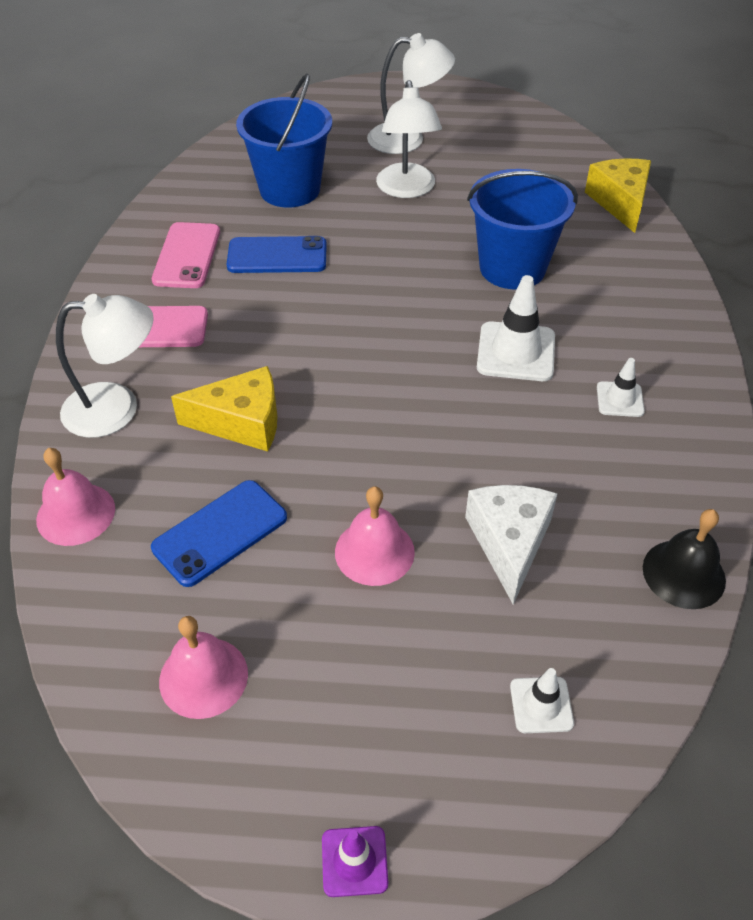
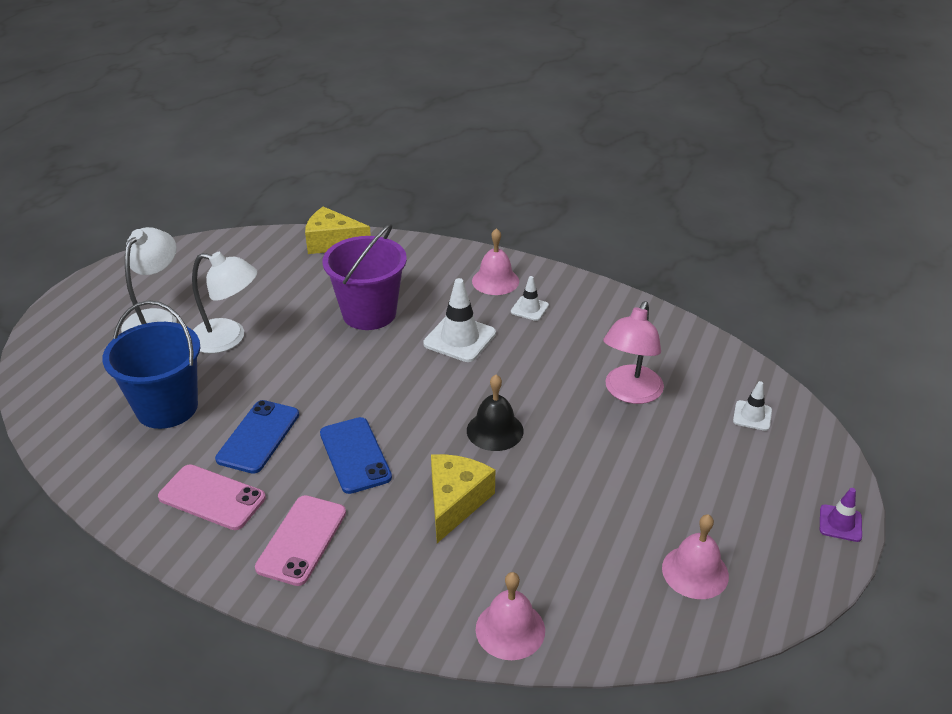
camera: 70 degrees left, 10 degrees down
(117, 408) = (395, 582): white lamp -> none
(220, 533) = (567, 538): blue phone -> blue phone (355, 455)
(374, 551) = (615, 457): pink bell -> pink bell (495, 281)
(509, 543) = (630, 393): white cheese -> pink lamp
(512, 268) = (369, 313): blue bucket -> purple bucket
(684, 574) = (677, 331): black bell -> black bell (495, 430)

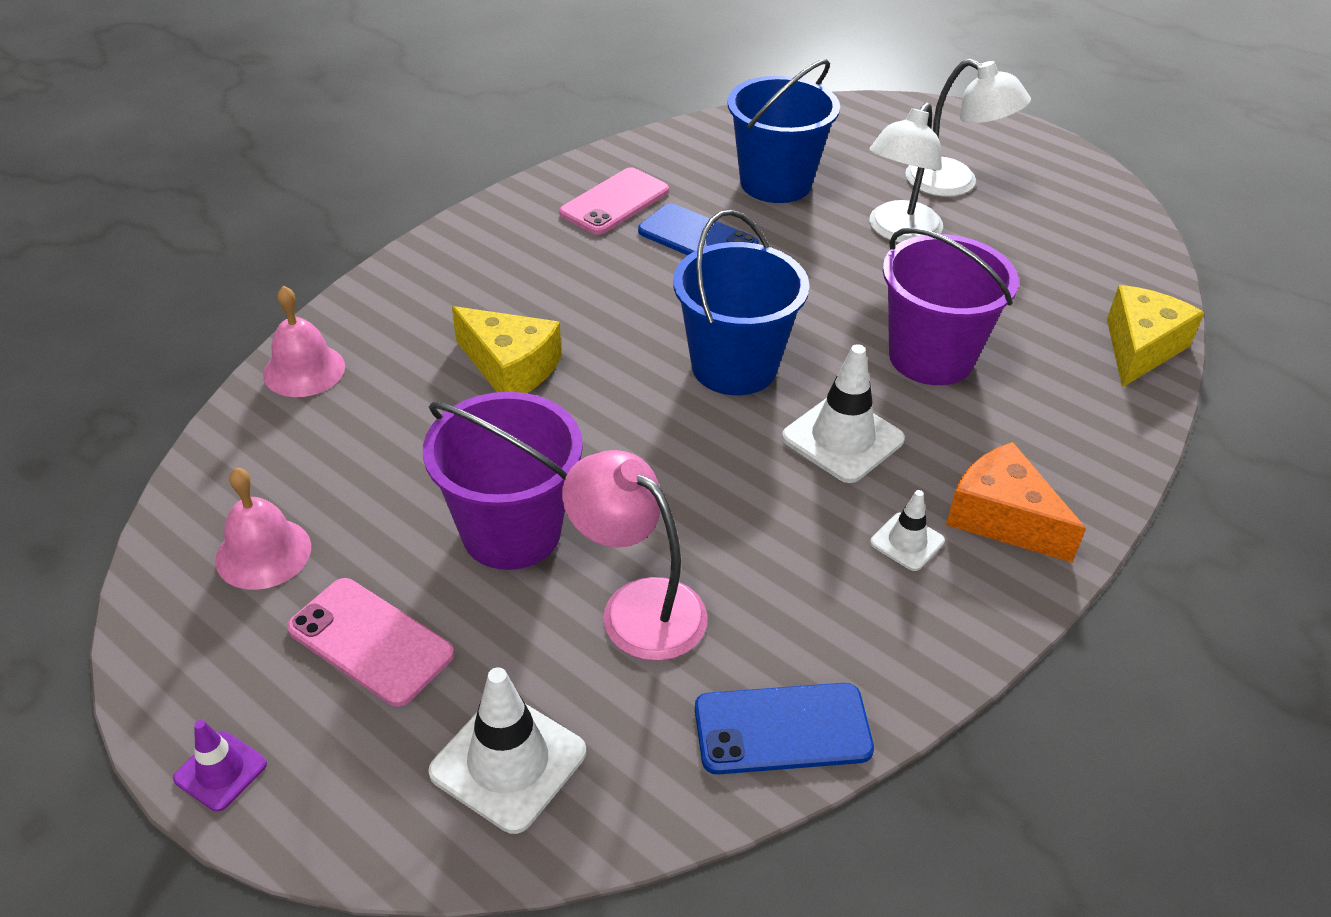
camera: 105 degrees right, 5 degrees up
(302, 540) = (520, 251): pink phone -> pink phone (370, 641)
(355, 455) = (631, 303): blue phone -> blue phone (782, 729)
(410, 391) = (734, 367): none -> blue bucket
(495, 281) = (1002, 518): pink bell -> orange cheese
(495, 430) = (620, 430): black bell -> none
(607, 457) = (511, 532): none -> purple bucket
(752, 416) = (508, 762): white traffic cone -> white traffic cone, size x1.77

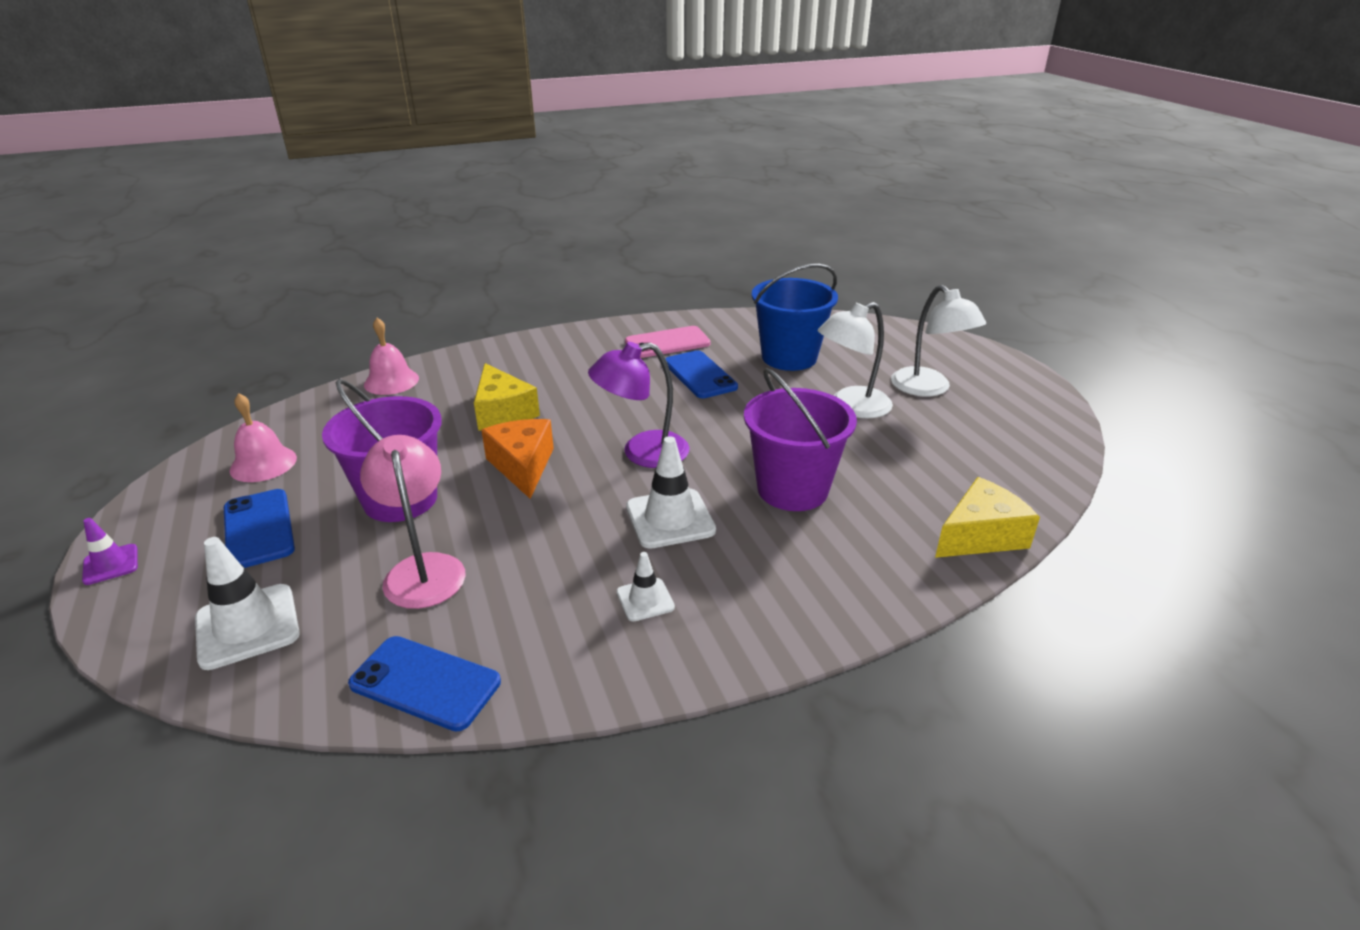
camera: 30 degrees right, 10 degrees down
(370, 641) = (259, 529): pink phone -> blue phone
(734, 367) = (642, 453): blue bucket -> purple lamp
(1002, 518) = (736, 611): orange cheese -> orange cheese (522, 466)

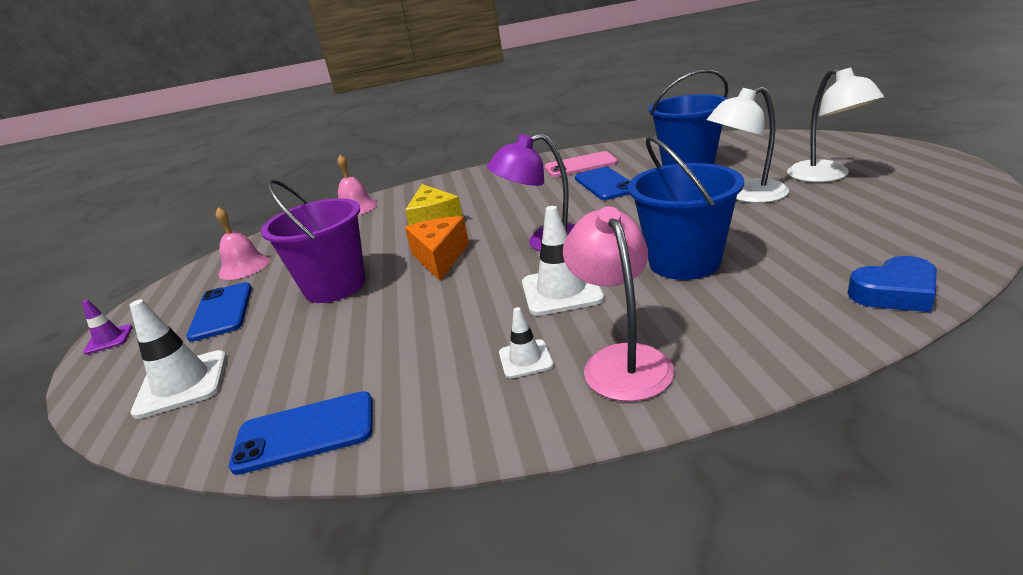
camera: 15 degrees right, 5 degrees down
(423, 569) = (335, 337): pink lamp -> pink lamp (621, 360)
(425, 683) = (305, 432): blue phone -> blue phone turned 45 degrees counterclockwise
(792, 489) = (684, 262): purple bucket -> blue bucket
(980, 535) = (894, 293): yellow cheese -> blue heart

